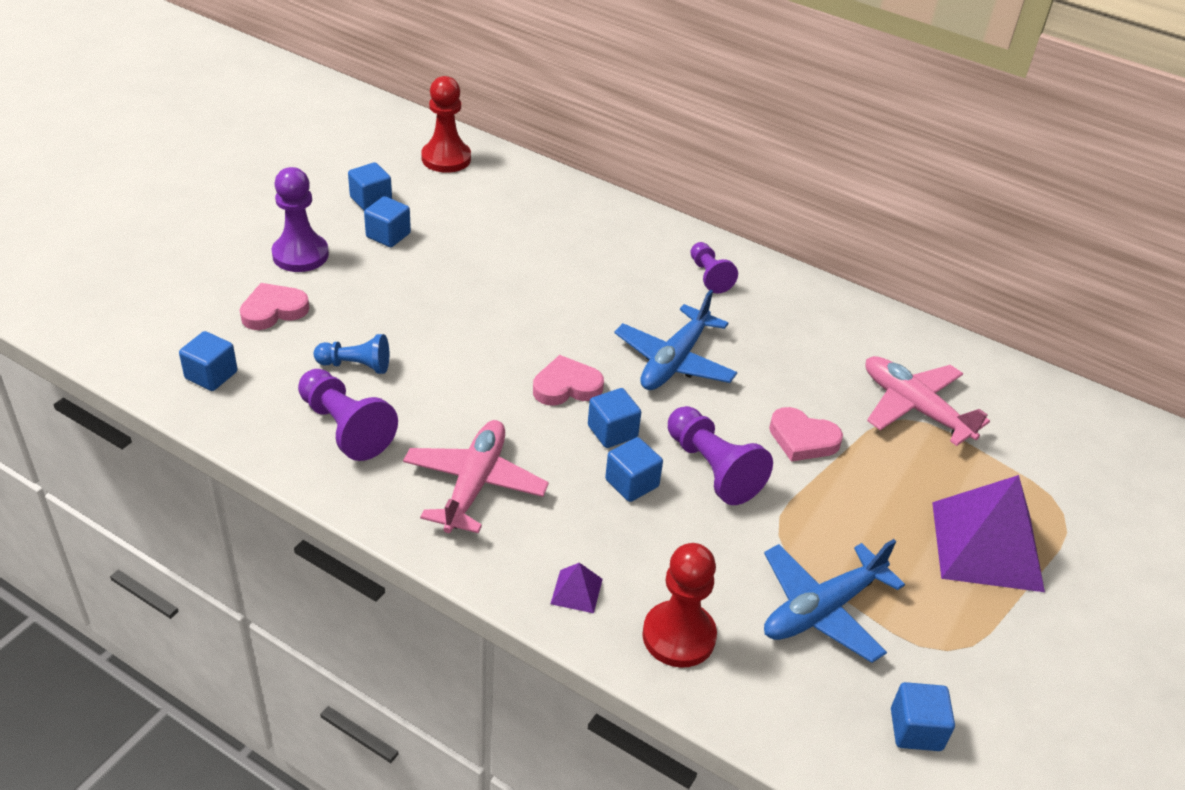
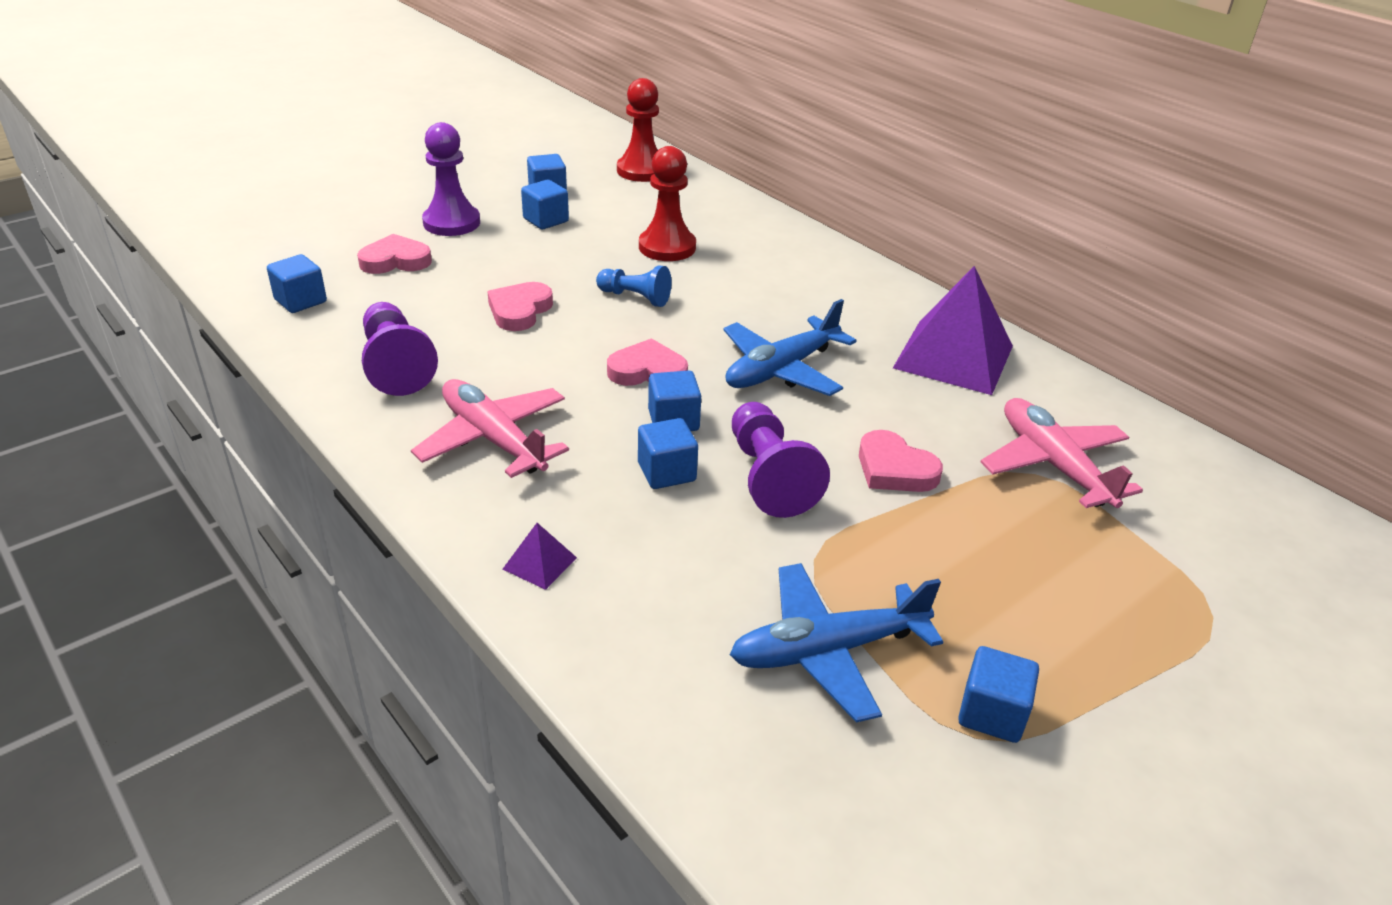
camera: 20 degrees right, 5 degrees down
(356, 365) = (443, 316): blue pawn -> blue pawn (635, 297)
(422, 345) = (519, 311): none -> pink heart
(474, 484) = (493, 439): pink plane -> pink plane turned 75 degrees counterclockwise
(678, 636) = (631, 637): red pawn -> red pawn (667, 247)
(709, 276) = (864, 302): purple pawn -> none
(916, 729) = (886, 823): blue cube -> blue cube (991, 713)
(987, 546) = (1086, 629): purple pyramid -> purple pyramid (954, 357)

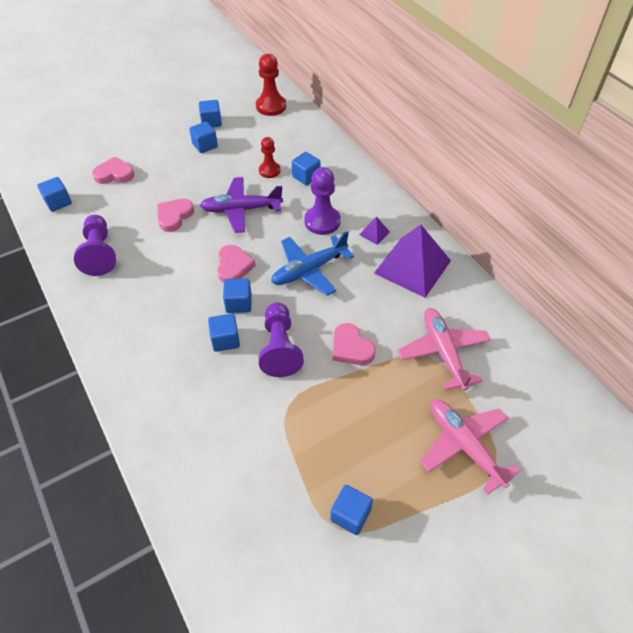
camera: 10 degrees right, 15 degrees up
(451, 223) = (151, 145): purple pawn -> purple pawn (322, 221)
(493, 439) = (139, 309): pink plane -> pink plane (464, 445)
(539, 563) = (144, 395): purple pyramid -> purple pyramid (374, 233)
(635, 297) = (241, 210): blue pawn -> purple plane
(647, 371) = (234, 266): pink heart -> pink heart turned 75 degrees clockwise
(667, 247) = (269, 171): red pawn -> red pawn, size x0.64
(731, 252) = (306, 176): none -> blue cube
(827, 651) = (277, 466): blue plane -> none

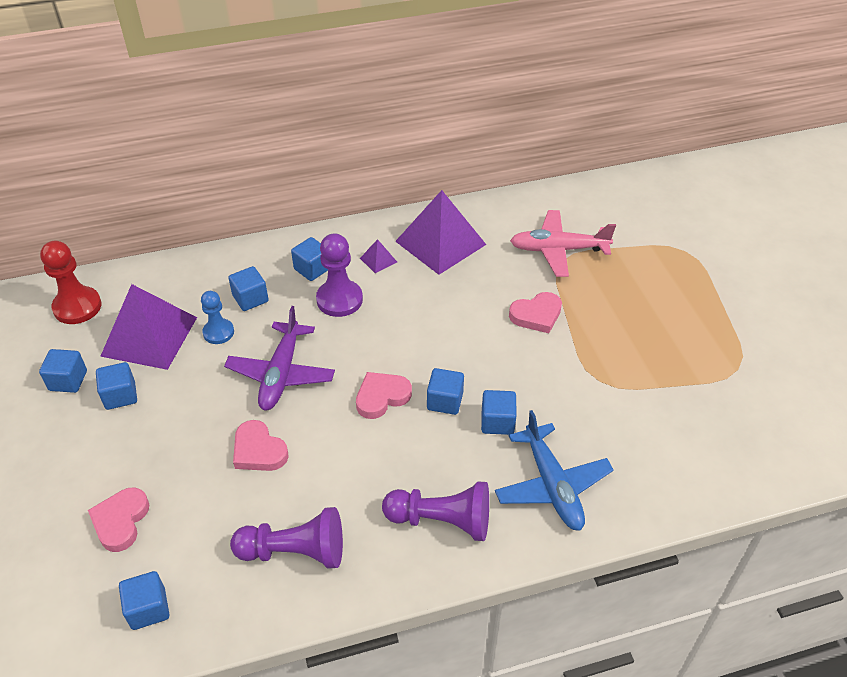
camera: 75 degrees left, 5 degrees down
(234, 266) = (382, 397): pink heart -> pink heart turned 45 degrees counterclockwise
(256, 142) = (149, 336): none -> purple pyramid
(269, 171) = (218, 332): red pawn -> blue pawn
(280, 348) = (521, 374): purple pawn -> purple pawn (442, 520)
(309, 270) = (415, 327): blue plane -> blue plane (552, 485)
(350, 515) = (725, 356): blue cube -> blue cube (312, 269)
(464, 445) = (663, 264): pink plane -> none

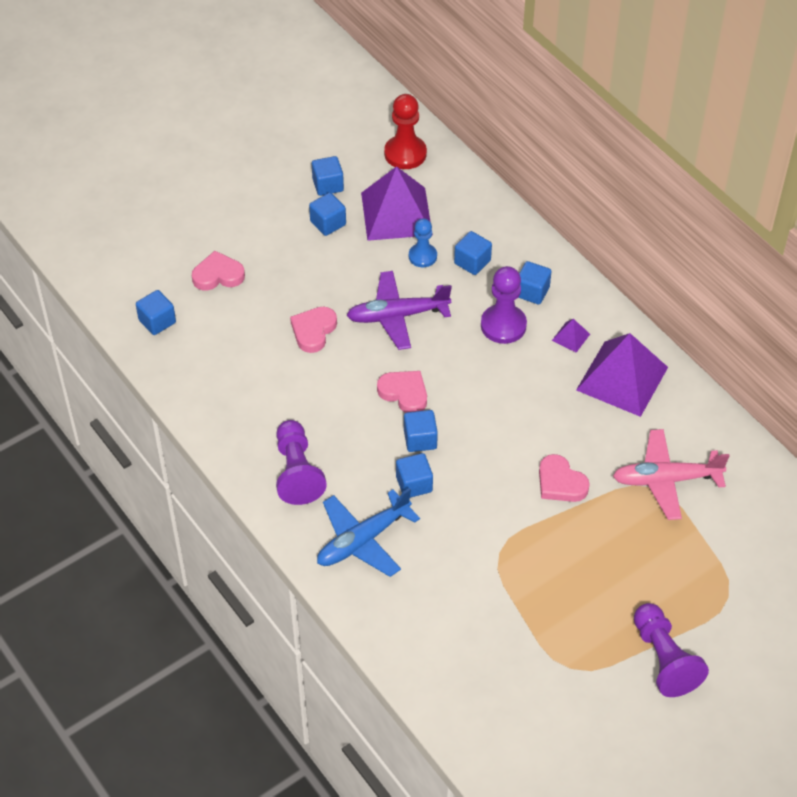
camera: 70 degrees right, 5 degrees up
(295, 551) = (233, 387): purple pawn -> purple pawn (664, 659)
(558, 250) = (666, 480): pink plane -> pink plane turned 75 degrees counterclockwise

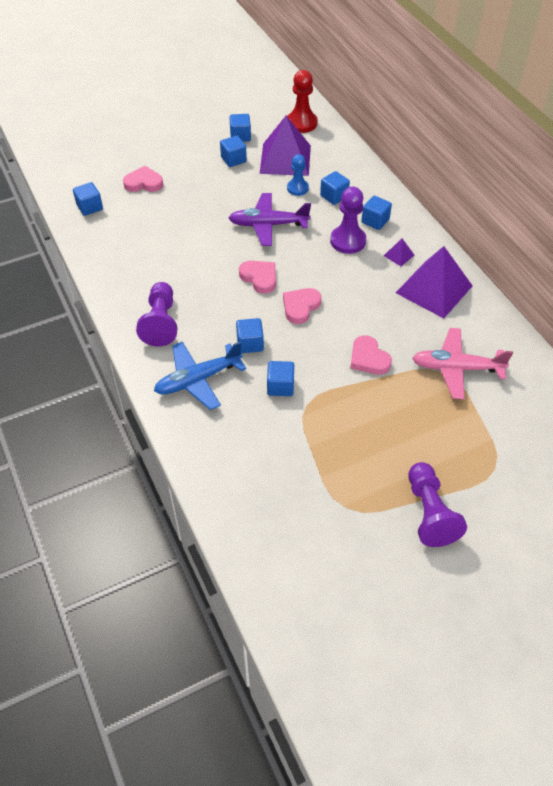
camera: 10 degrees right, 0 degrees up
(313, 331) = (202, 227): pink heart -> pink heart (300, 307)
(420, 439) = (263, 312): blue cube -> blue cube (280, 386)

